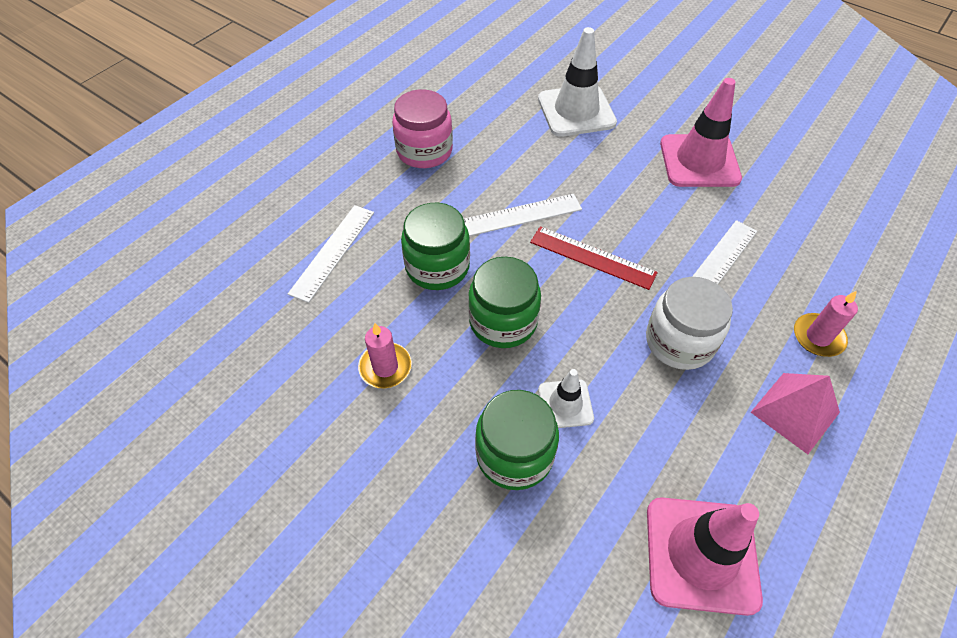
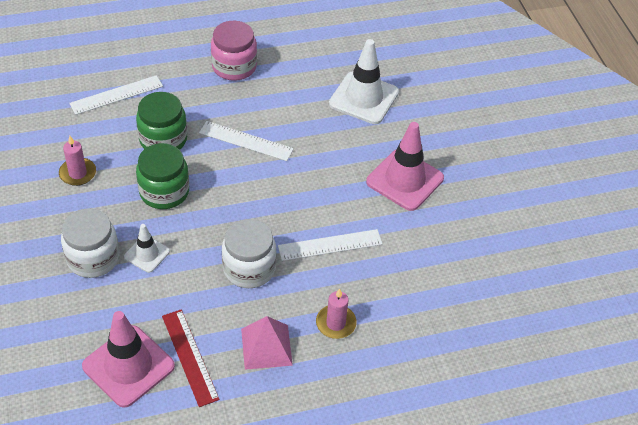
camera: 35 degrees right, 5 degrees down
(514, 454) = (93, 258): green jar -> white jar
(592, 257) = (258, 192): red ruler -> red ruler (190, 357)

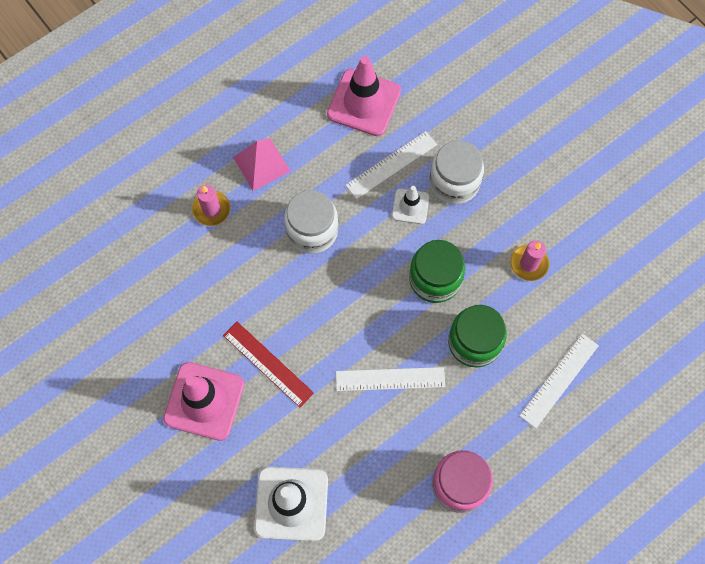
camera: 160 degrees right, 20 degrees up
(190, 357) = (319, 130): red ruler -> red ruler (268, 364)
(330, 245) = (249, 287): white ruler -> white ruler (391, 165)

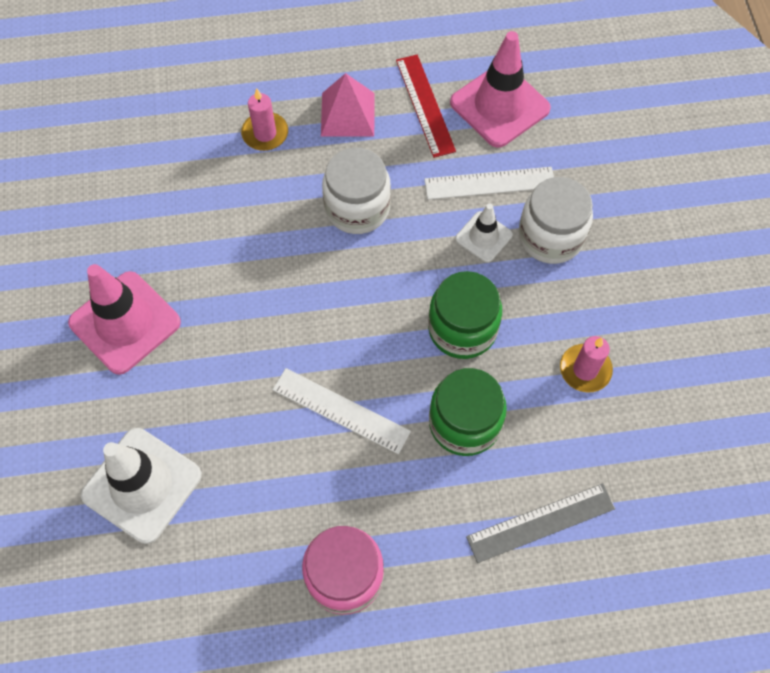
camera: 30 degrees right, 5 degrees down
(268, 364) = (217, 320): red ruler -> red ruler (425, 105)
(559, 380) = (540, 522): white ruler -> grey ruler

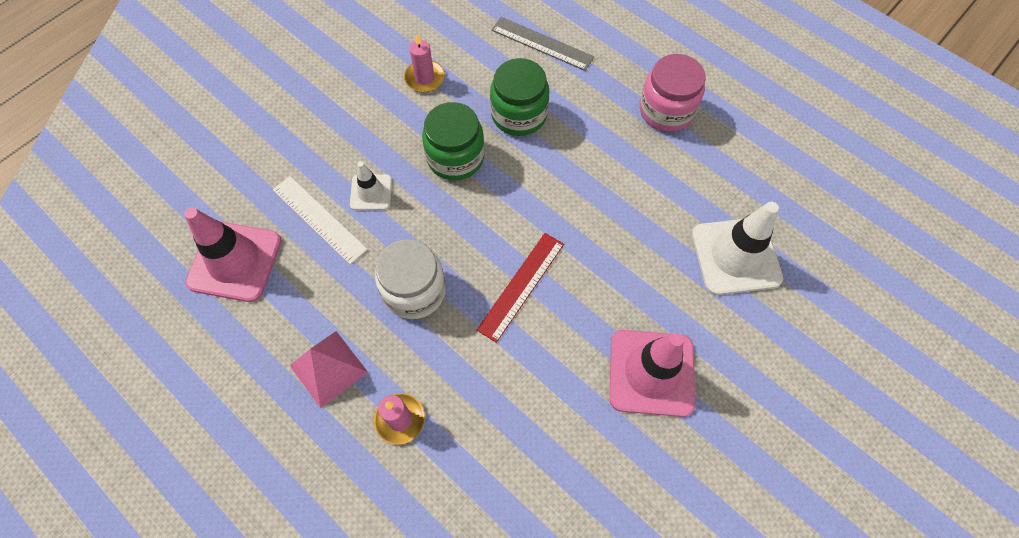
camera: 130 degrees left, 0 degrees up
(341, 410) = (576, 184): white ruler -> none
(425, 105) = (274, 316): red ruler -> red ruler (521, 286)
(550, 236) = (337, 154): white jar -> none

